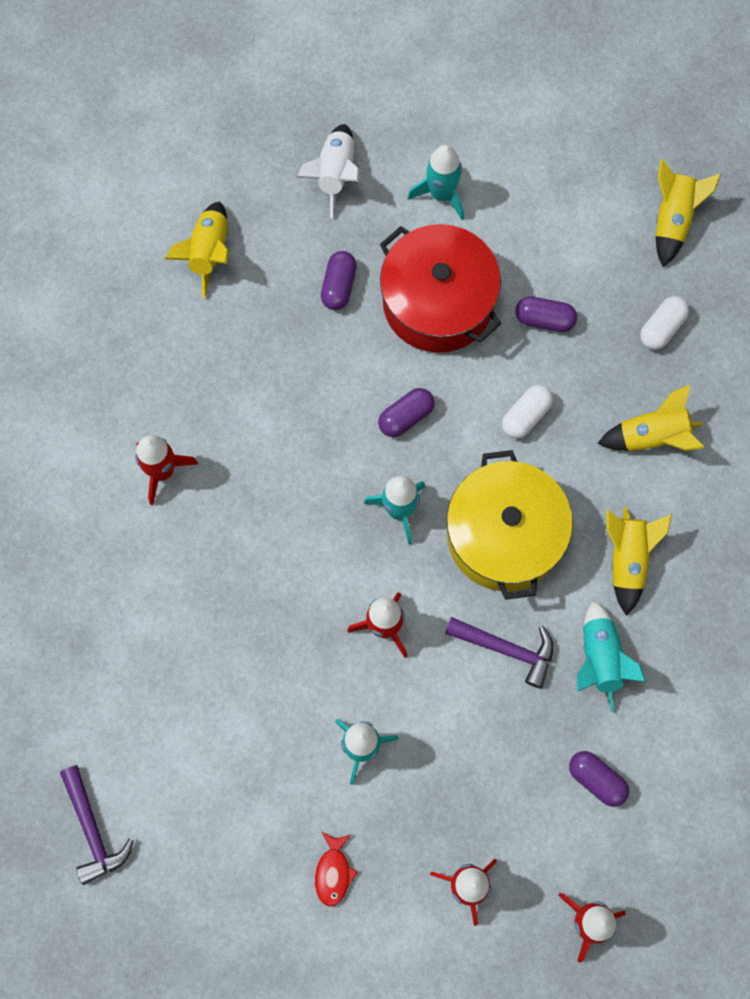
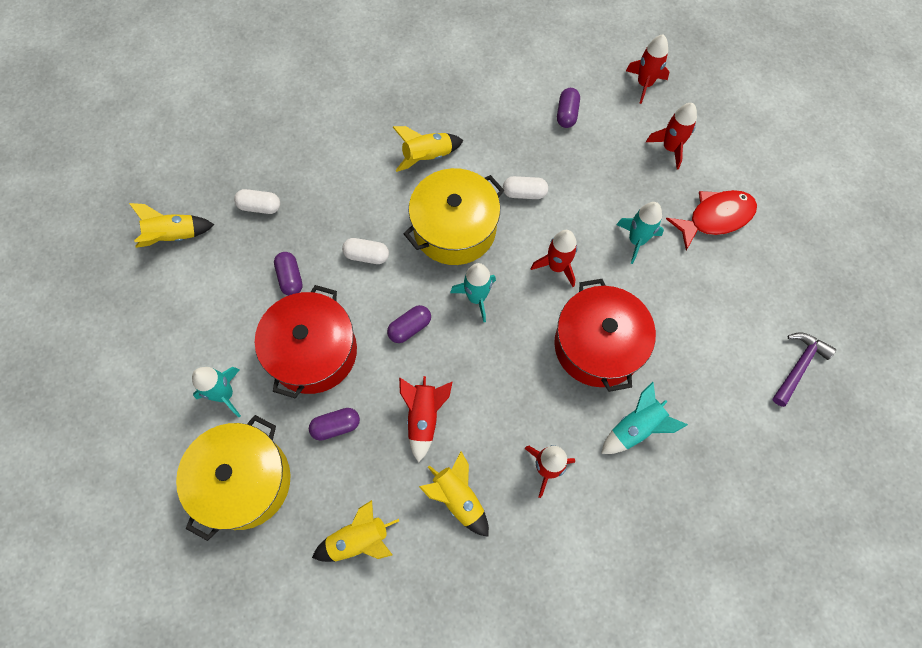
camera: 120 degrees left, 5 degrees down
(260, 612) = (597, 345): none -> red pot
(294, 378) = (424, 417): none -> red rocket
(333, 872) = (715, 218): red fish -> red fish, size x1.88
(335, 174) = (244, 481): white rocket -> yellow pot
(406, 417) = (410, 328): purple capsule -> purple capsule turned 60 degrees counterclockwise
(507, 649) = (524, 193): purple hammer -> white capsule
(599, 659) = (497, 143): turquoise rocket -> turquoise rocket (636, 428)
(652, 437) = (339, 178): yellow rocket -> yellow rocket (458, 498)

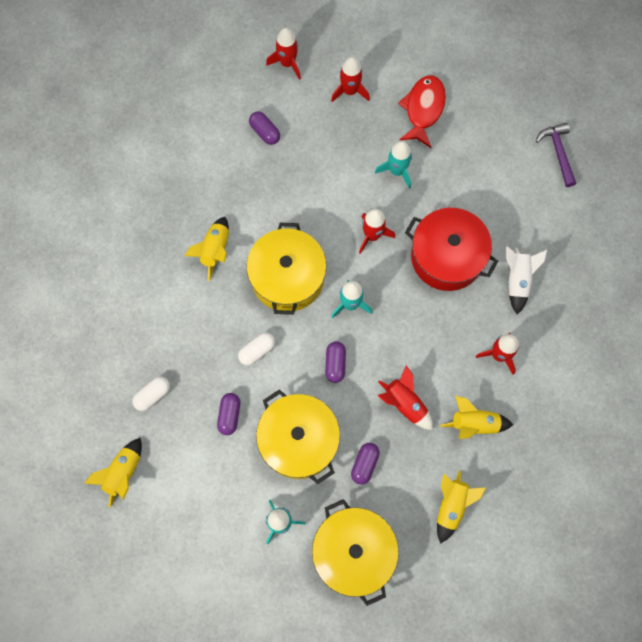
camera: 50 degrees left, 5 degrees up
(290, 278) = (229, 415): purple capsule -> purple capsule turned 75 degrees clockwise
(313, 352) = (299, 440): red pot -> yellow pot
(524, 193) = (301, 210): white capsule -> none
(636, 428) = (518, 280): turquoise rocket -> white rocket

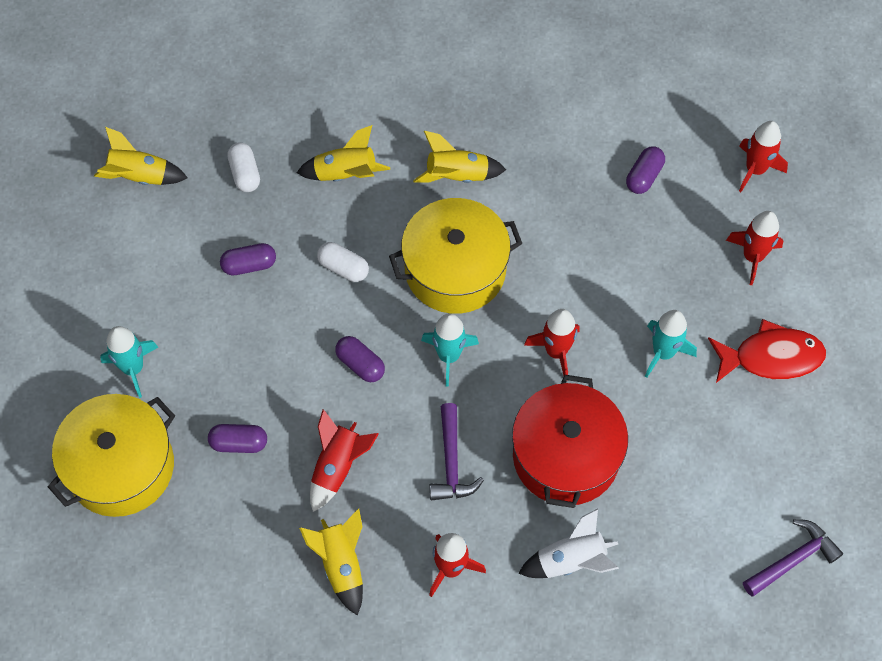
camera: 70 degrees right, 10 degrees down
(153, 395) = (245, 173): white capsule -> white capsule turned 45 degrees clockwise
(299, 440) = (244, 355): yellow pot -> none
(335, 364) = (360, 364): purple capsule -> purple capsule turned 60 degrees clockwise
(427, 329) = (451, 462): none -> purple hammer
(452, 505) = (219, 570): yellow rocket -> yellow rocket (345, 174)

